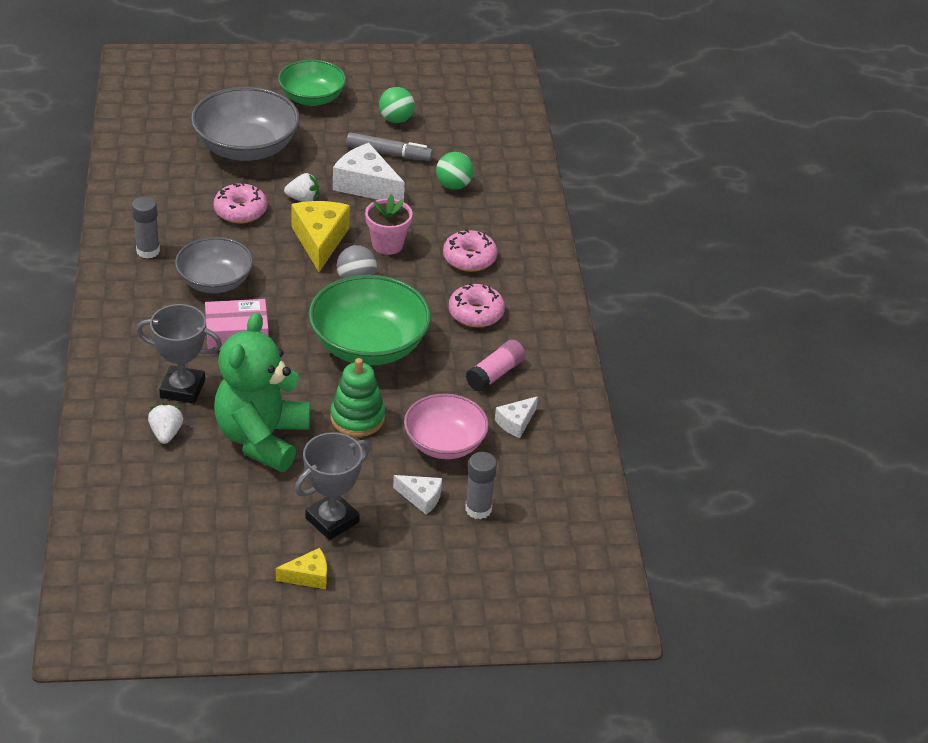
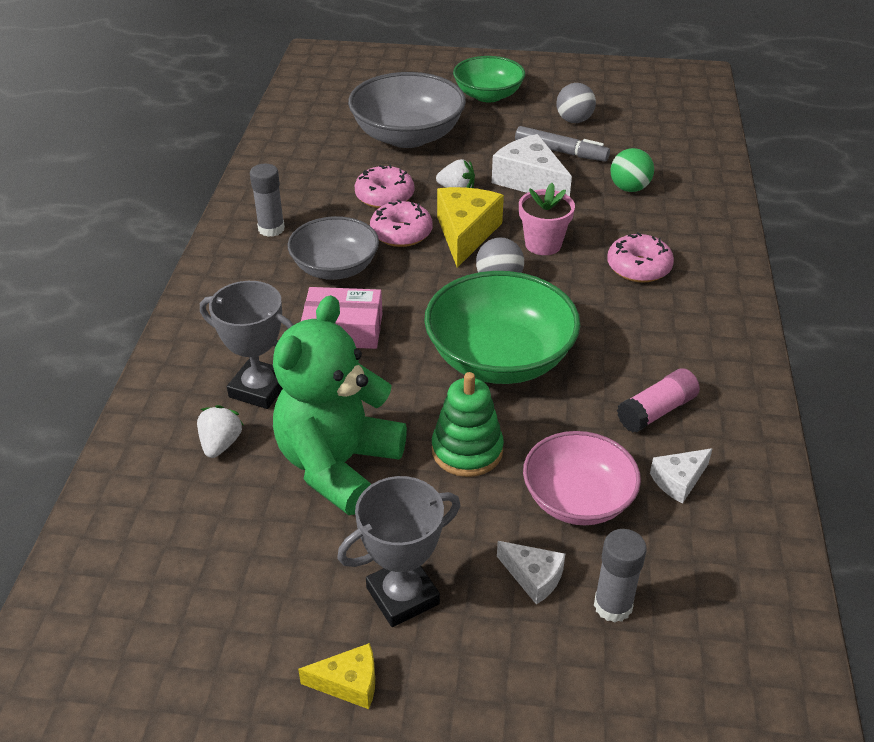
camera: 15 degrees right, 0 degrees up
(396, 120) = (574, 120): green ball -> grey ball
(476, 313) = (639, 332): pink donut -> pink donut (401, 233)

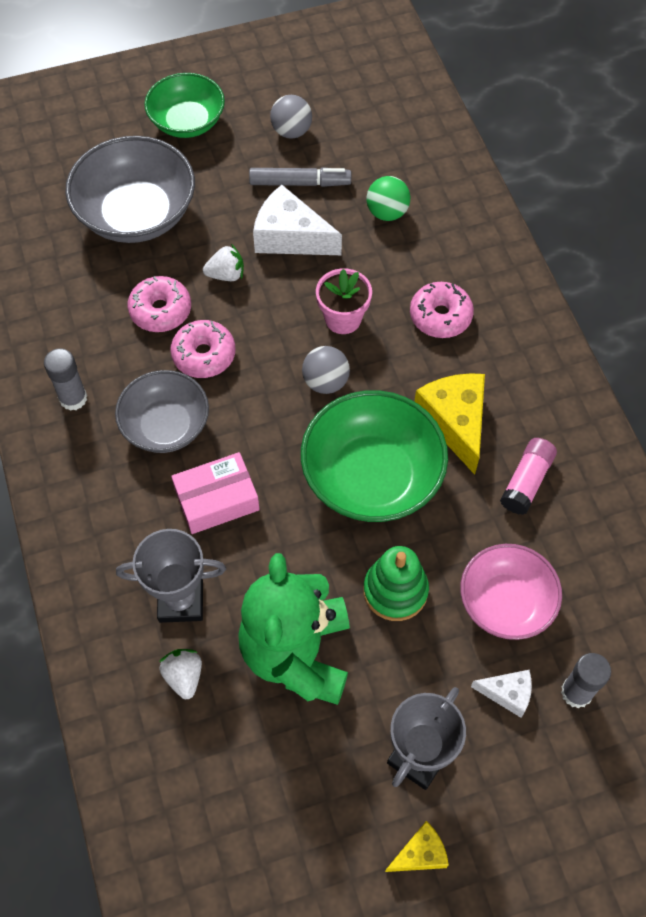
camera: 25 degrees left, 20 degrees up
(466, 233) = (265, 332): yellow cheese -> yellow cheese (455, 422)
(678, 481) = (573, 548): white cheese -> none

